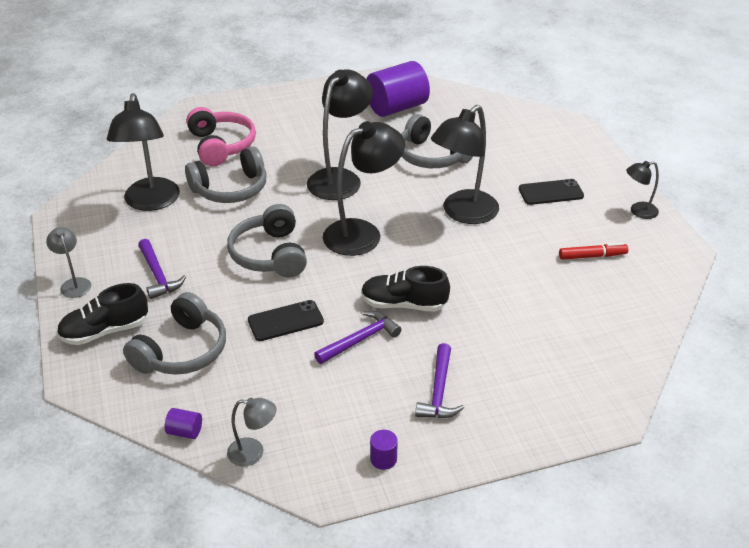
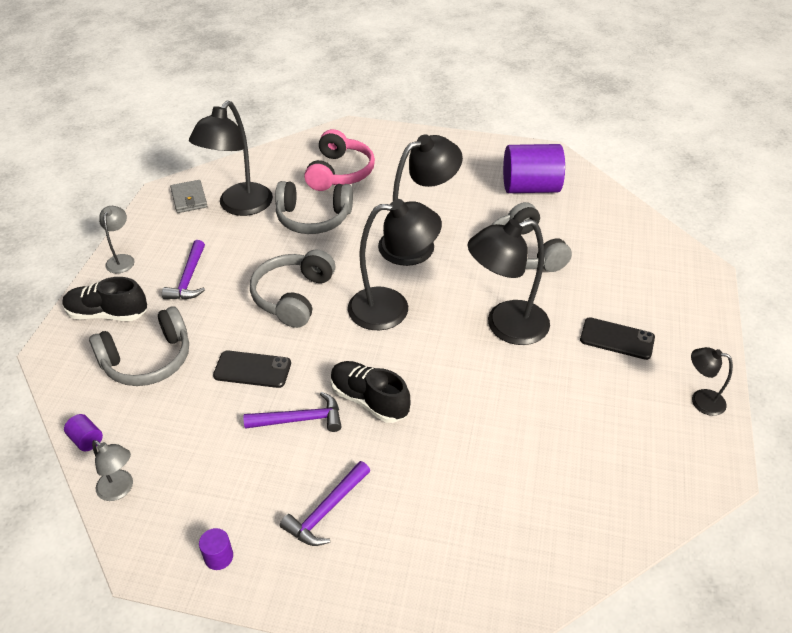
camera: 30 degrees right, 5 degrees up
(93, 212) = (189, 198): none -> grey wallet
(592, 256) = (605, 431): red marker -> none

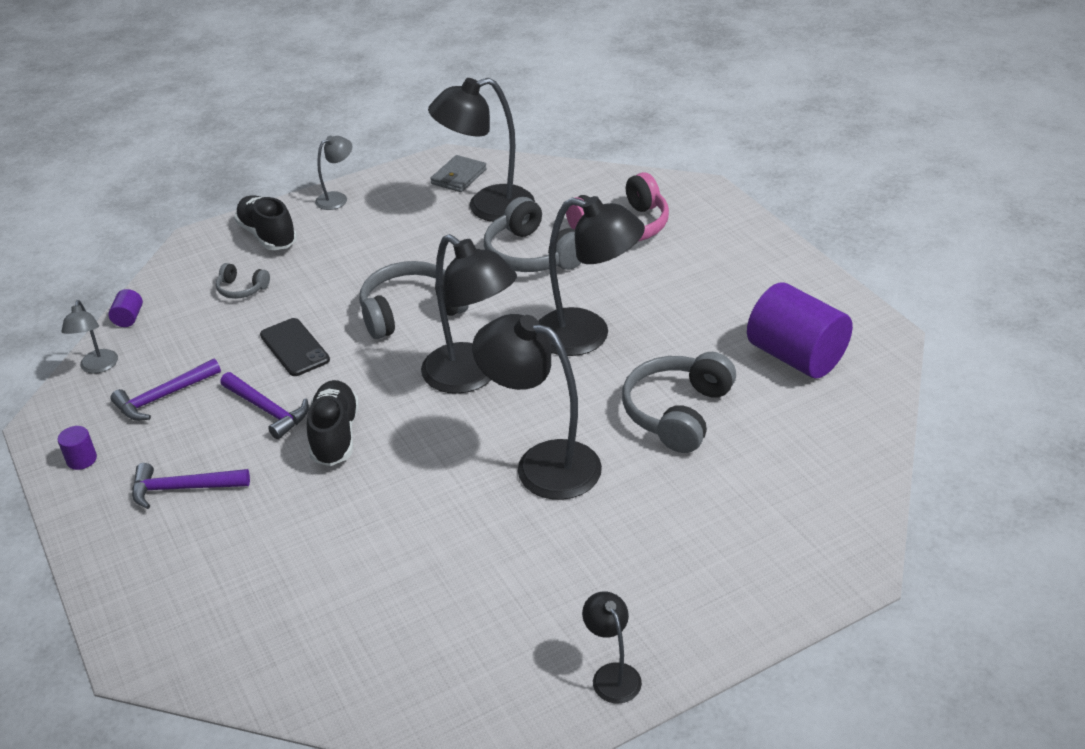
camera: 50 degrees right, 5 degrees down
(148, 360) = (242, 289): grey headphones -> grey headphones, size x0.50
(189, 278) = (360, 244): purple hammer -> purple hammer (164, 397)
(617, 339) = (629, 556): black phone -> none

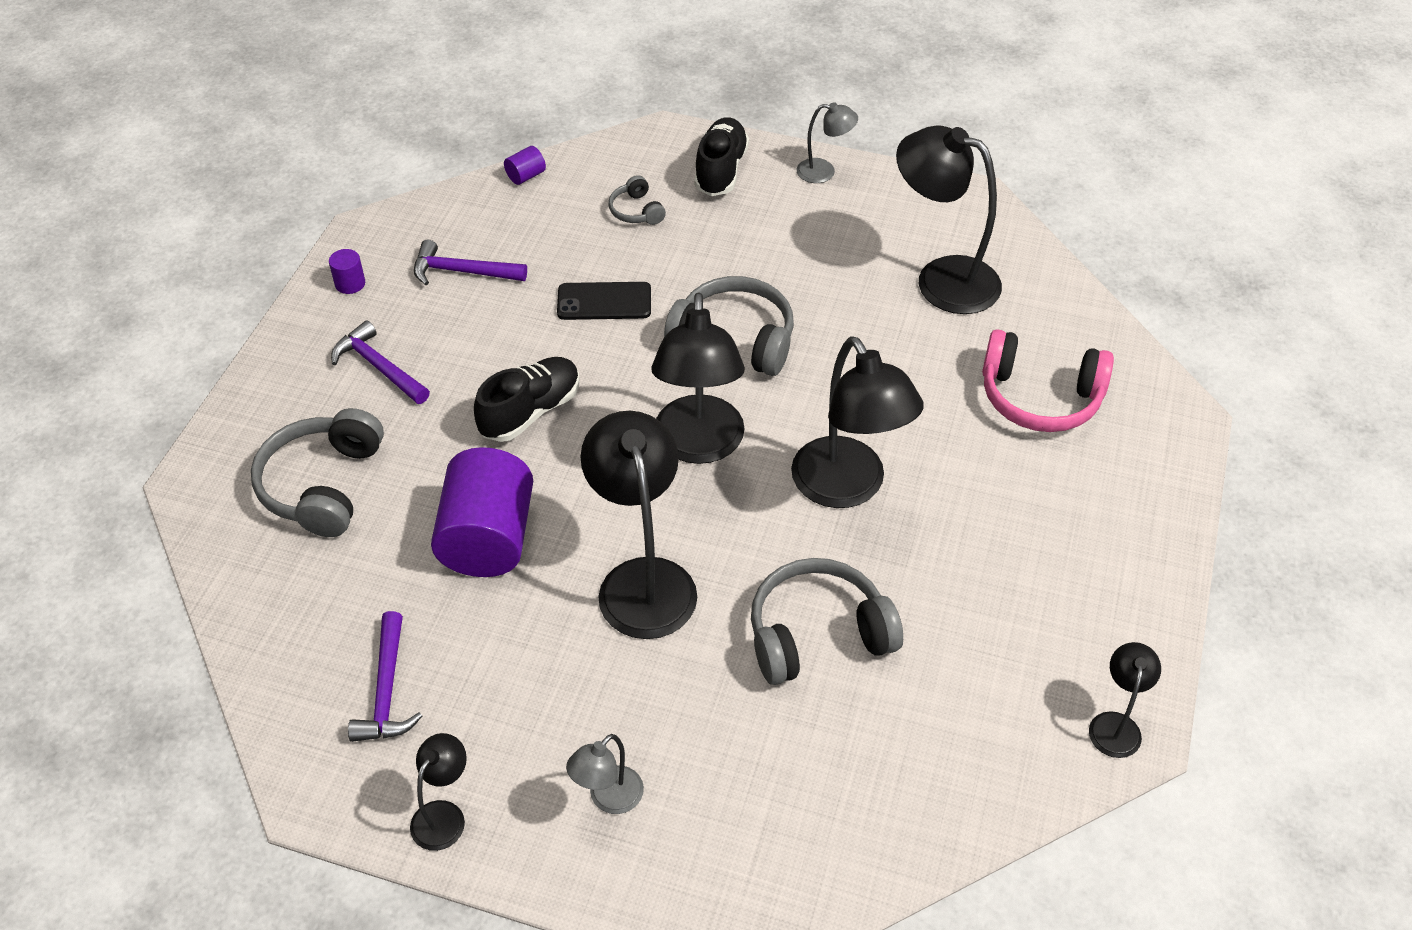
camera: 45 degrees right, 10 degrees up
(98, 367) = (453, 207): grey lamp -> grey lamp (608, 798)
(267, 410) = (514, 345): purple hammer -> purple hammer (387, 690)
(294, 347) = (604, 302): black phone -> black phone turned 75 degrees clockwise
(459, 177) = (960, 225): grey wallet -> none
(532, 255) = (913, 362): grey headphones -> grey headphones (322, 485)
(796, 356) = (1009, 677): purple cylinder -> purple cylinder (488, 538)
(870, 337) = (1115, 724): none -> black lamp

